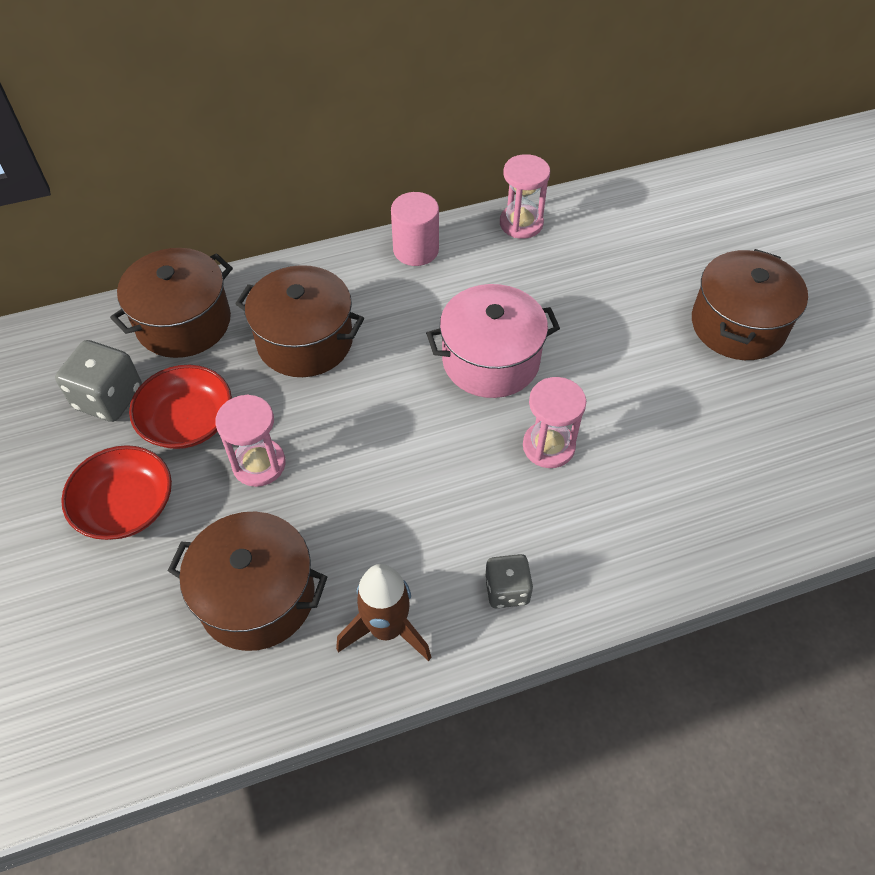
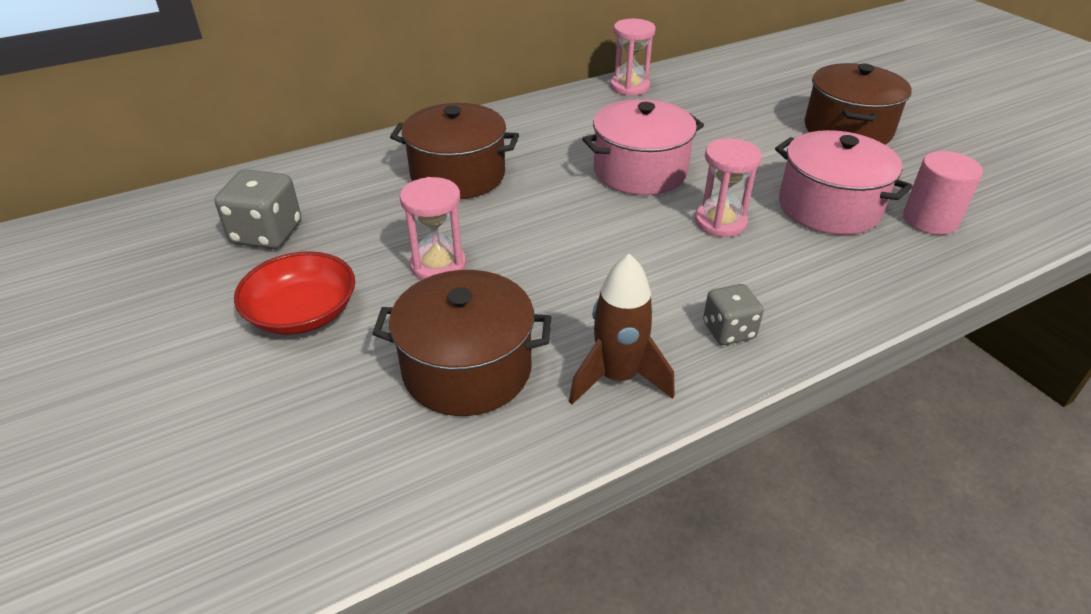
camera: 10 degrees left, 15 degrees down
(183, 322) = (333, 174): brown pot -> none
(187, 421) = (354, 242): red bowl -> none
(416, 250) = (542, 110): pink cylinder -> pink cylinder (930, 220)
(668, 441) = (829, 207): none -> pink pot

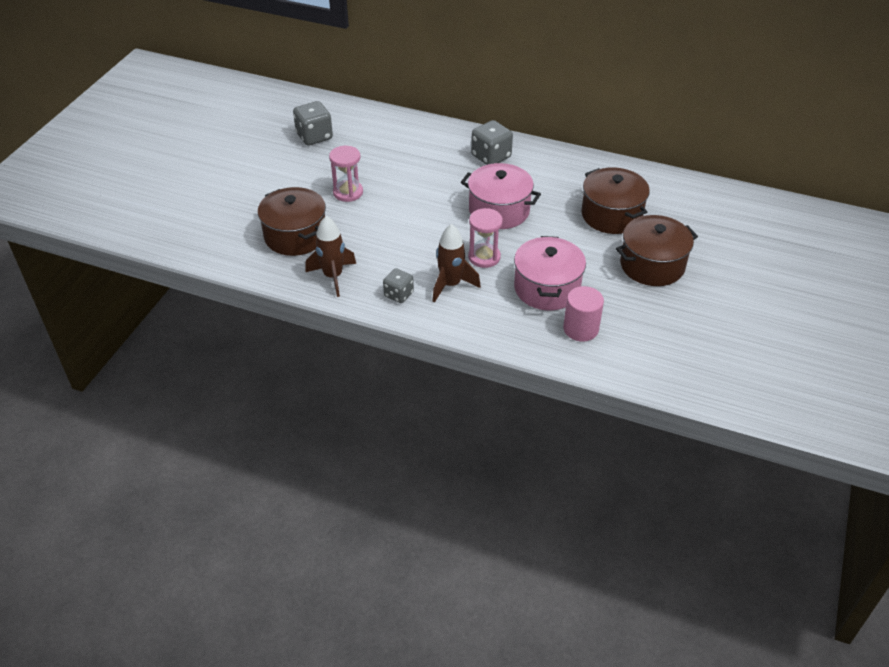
camera: 50 degrees right, 5 degrees up
(302, 313) = (280, 177): red bowl -> none
(458, 175) = (421, 158): brown pot -> brown pot (611, 215)
(530, 131) = (491, 156): none -> grey dice
(629, 87) = (589, 164): pink hourglass -> none
(752, 274) = (451, 285): none -> brown rocket

